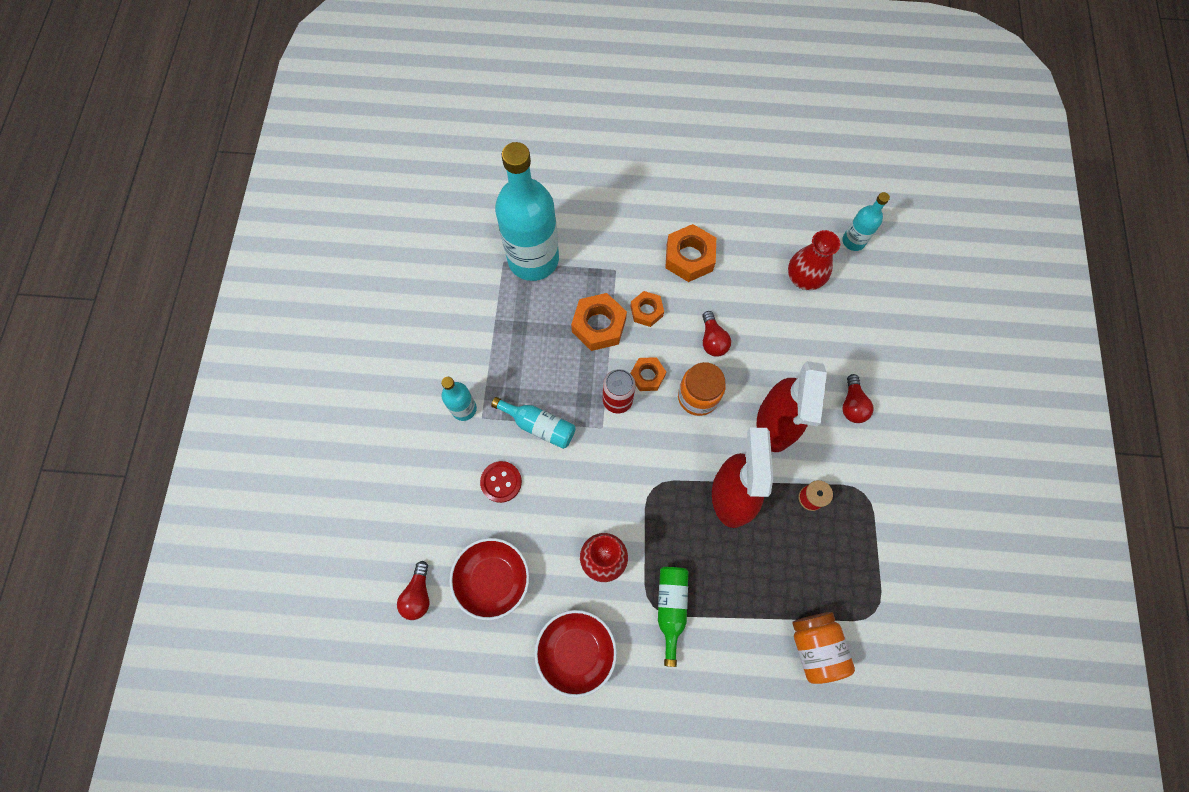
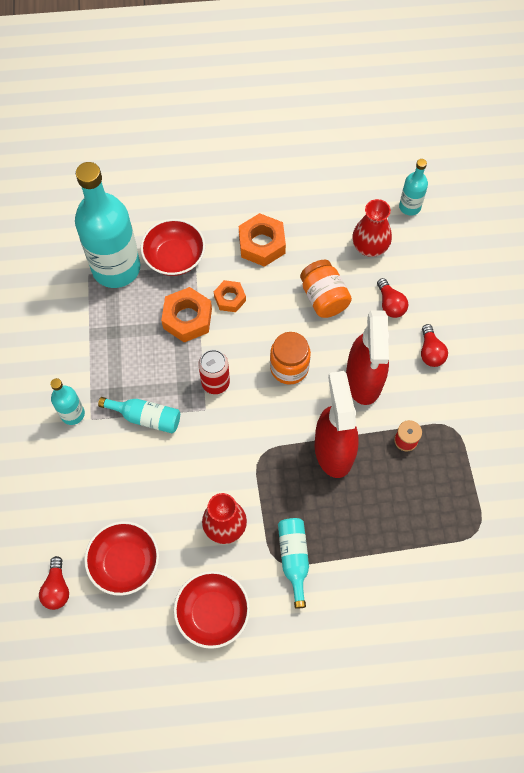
camera: 10 degrees left, 5 degrees down
(501, 482) = (118, 474): red button -> none
(595, 257) = (174, 257): none -> red bowl
(647, 376) = (240, 356): orange nut -> none
(671, 608) = (294, 558): green bottle -> turquoise bottle
(712, 340) = (295, 315): red light bulb -> red light bulb (390, 304)
(815, 647) = (429, 569): orange jar -> orange jar (324, 298)

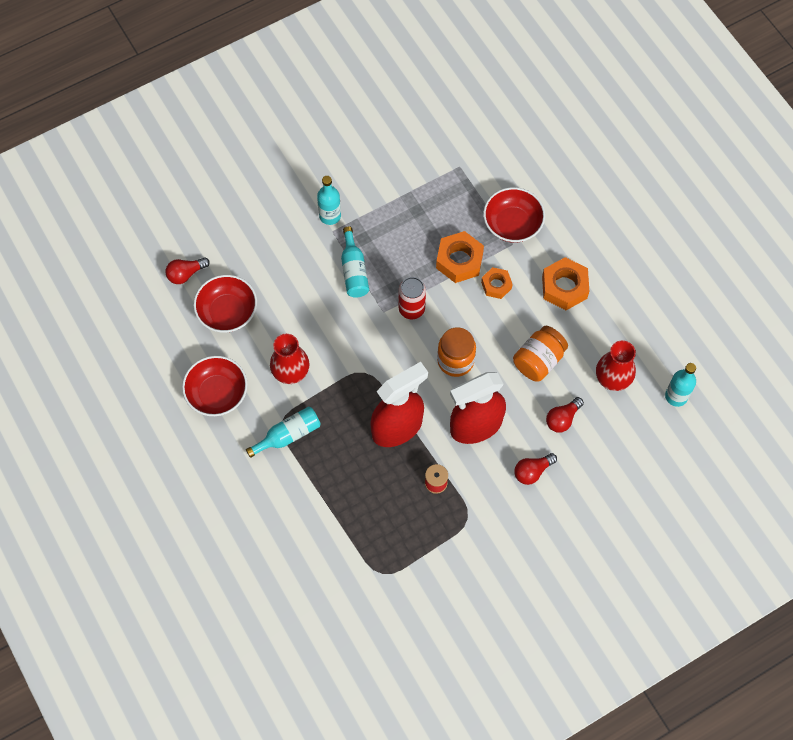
camera: 65 degrees right, 0 degrees up
(116, 268) = (477, 184): turquoise bottle -> none

